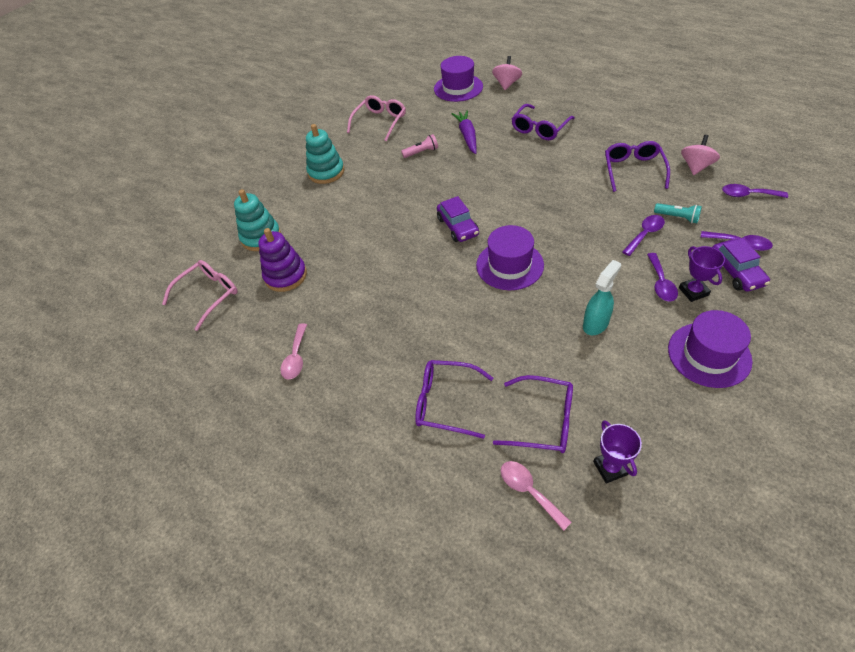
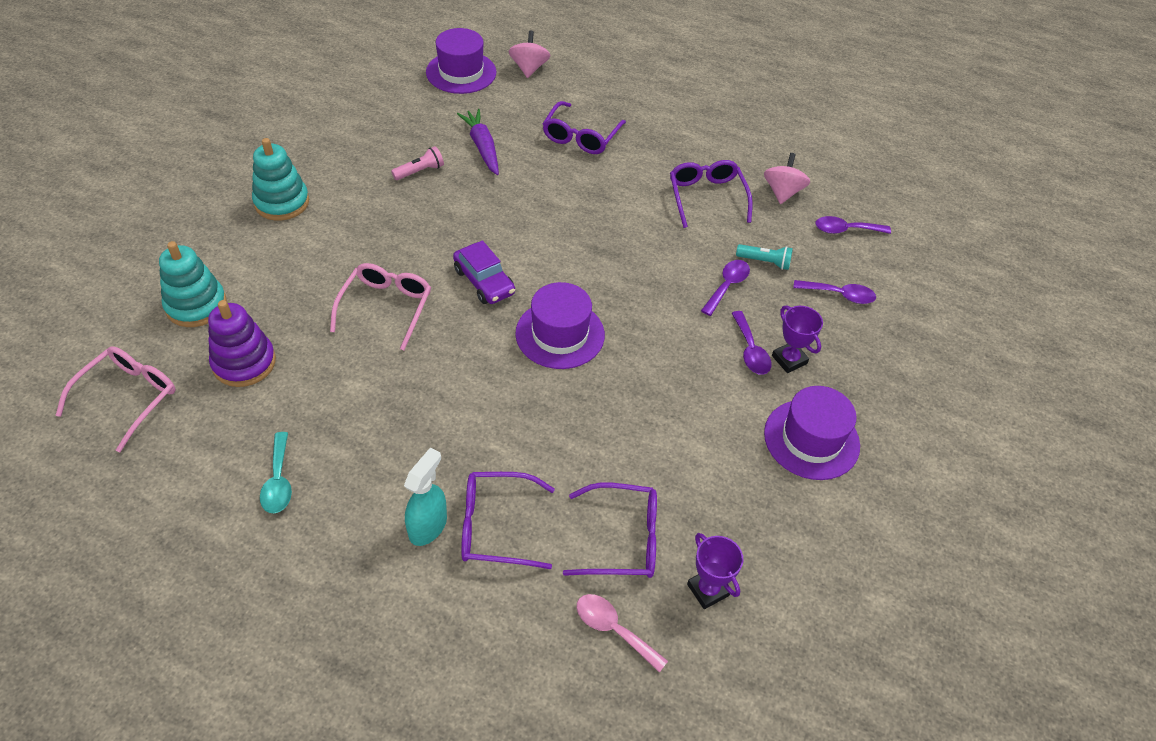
camera: 20 degrees left, 0 degrees up
(296, 357) = (278, 481): pink spoon -> turquoise spoon
(380, 122) = (352, 124): pink glasses -> pink glasses (386, 307)
(596, 323) = (676, 408): turquoise spray bottle -> turquoise spray bottle (428, 526)
(736, 272) = (837, 332): purple car -> none

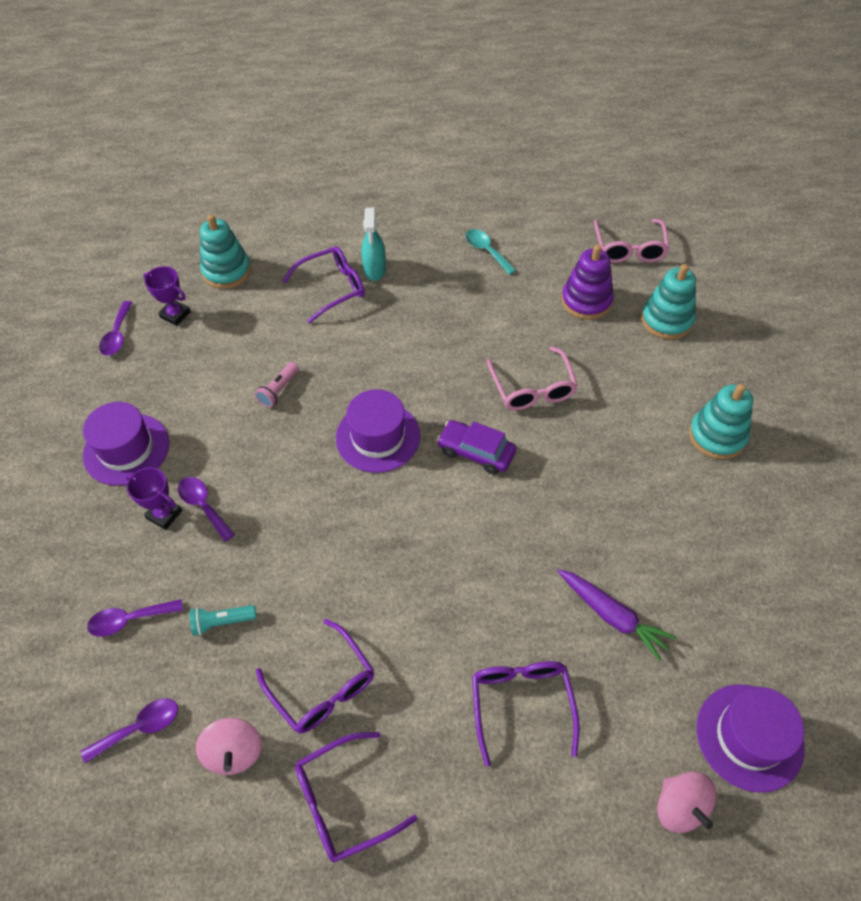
camera: 155 degrees right, 5 degrees up
(420, 171) = (640, 543): pink flashlight -> pink flashlight (279, 390)
(613, 629) = (227, 271): pink spoon -> turquoise stacking toy
(622, 539) = (245, 317): purple glasses -> purple glasses (344, 802)
(727, 286) = (251, 568): purple spoon -> purple spoon (117, 335)

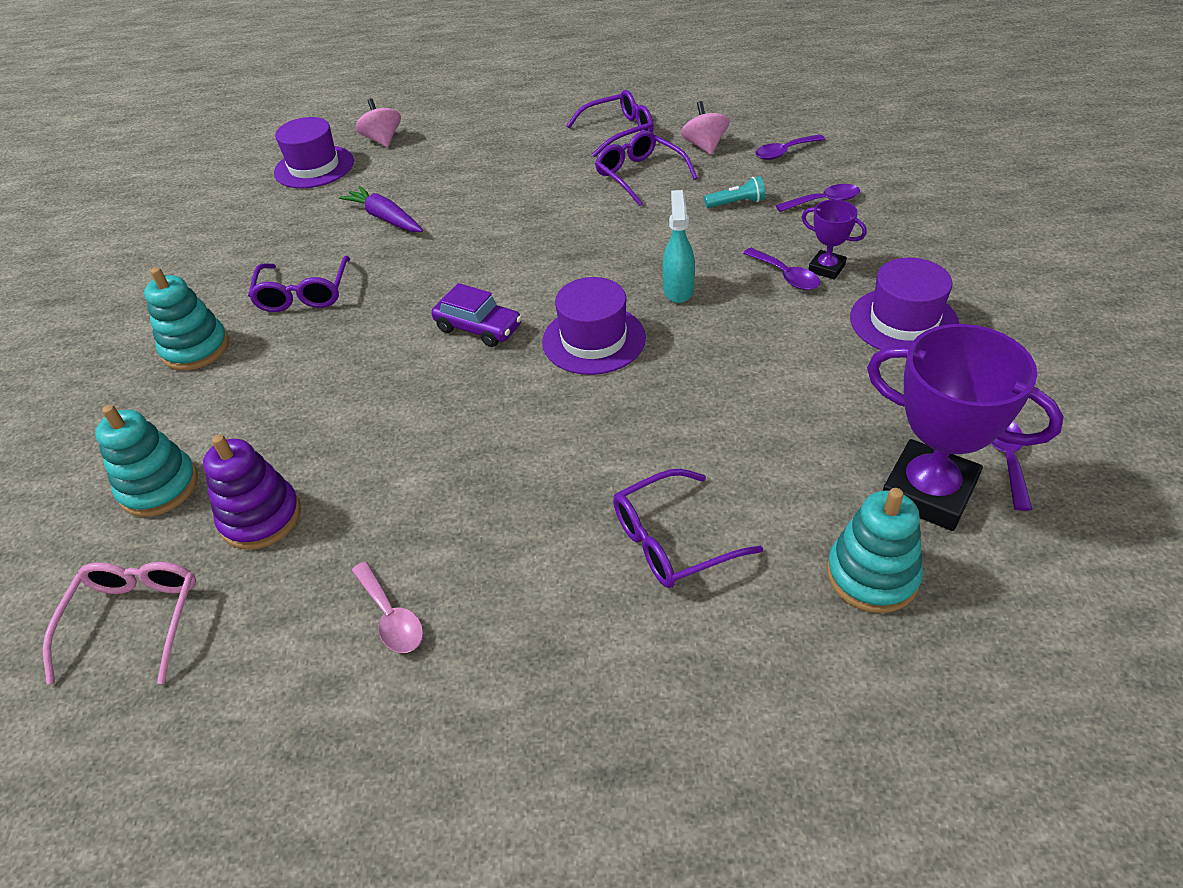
camera: 175 degrees left, 10 degrees down
(175, 315) = (928, 492): purple trophy -> purple trophy, size x2.03
(279, 390) = (728, 387): pink flashlight -> none
(375, 270) = (599, 576): turquoise spray bottle -> turquoise spray bottle (678, 290)
(486, 251) = (391, 617): turquoise spoon -> pink spoon
(521, 704) = (479, 174): purple glasses -> purple glasses (303, 294)
(532, 388) = (389, 394): pink glasses -> none

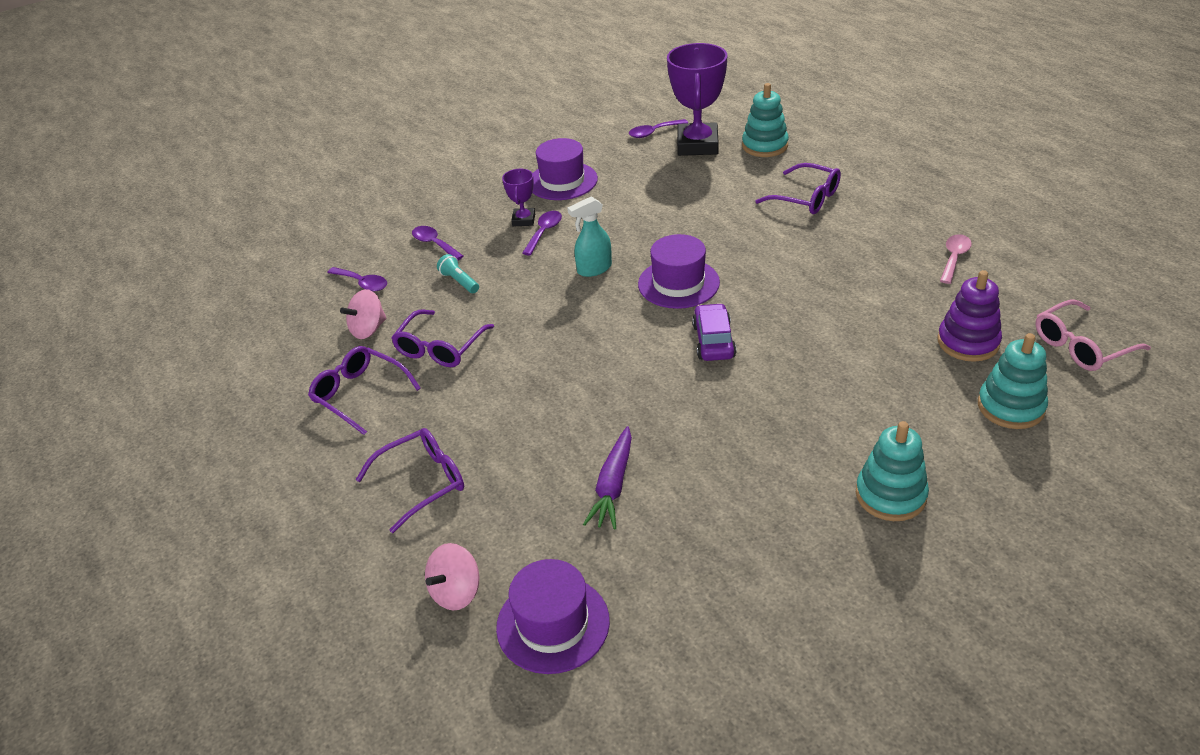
camera: 120 degrees left, 5 degrees down
(303, 294) = (764, 470): purple glasses -> purple glasses (422, 482)

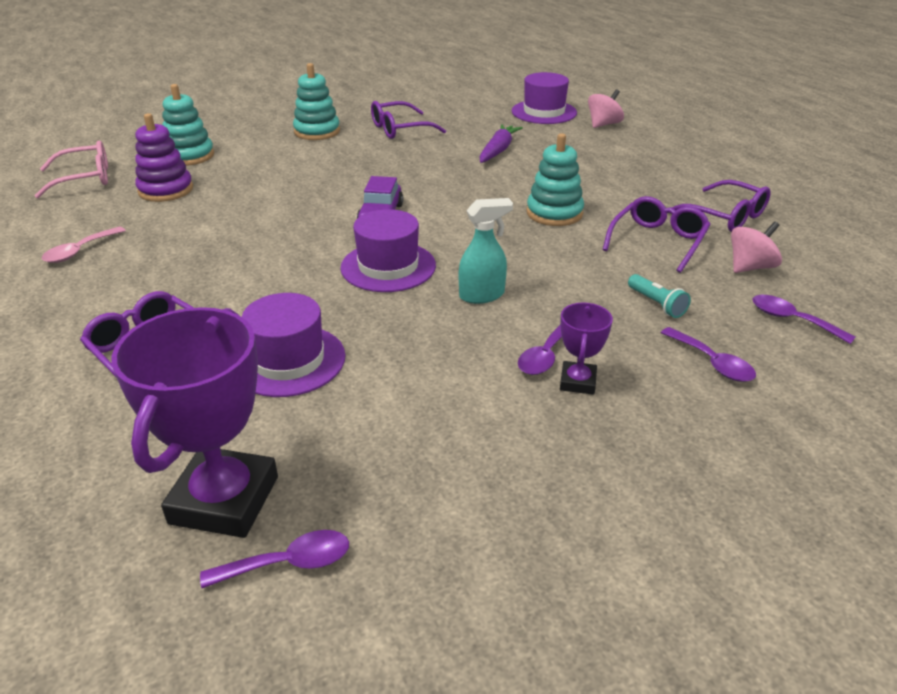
camera: 175 degrees left, 5 degrees down
(422, 482) = (642, 164): purple glasses -> purple glasses (400, 129)
(562, 181) = (509, 453): purple hat -> purple hat (288, 360)
(764, 146) = (108, 470): turquoise stacking toy -> turquoise stacking toy (554, 213)

